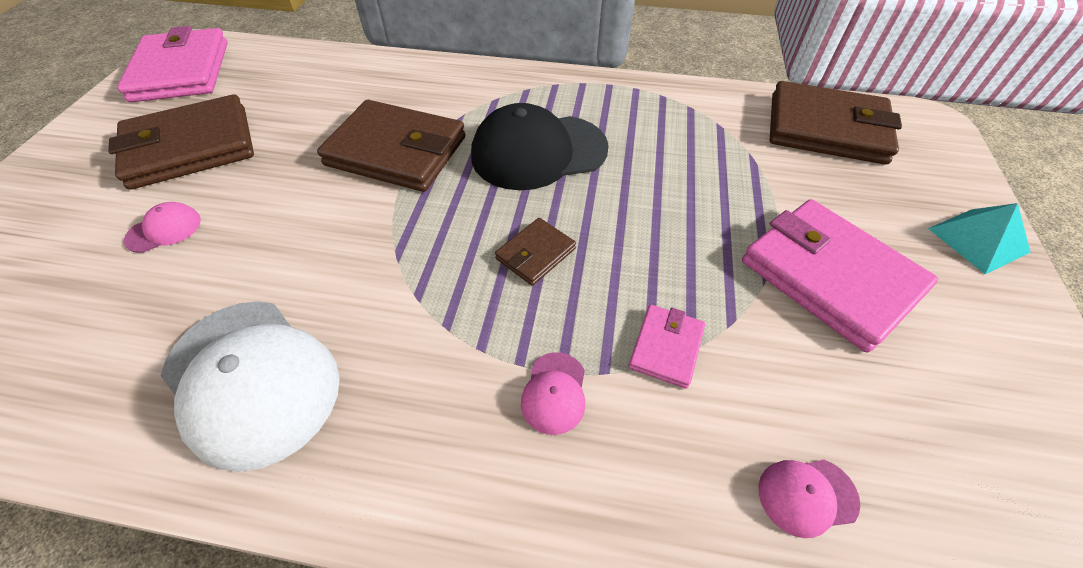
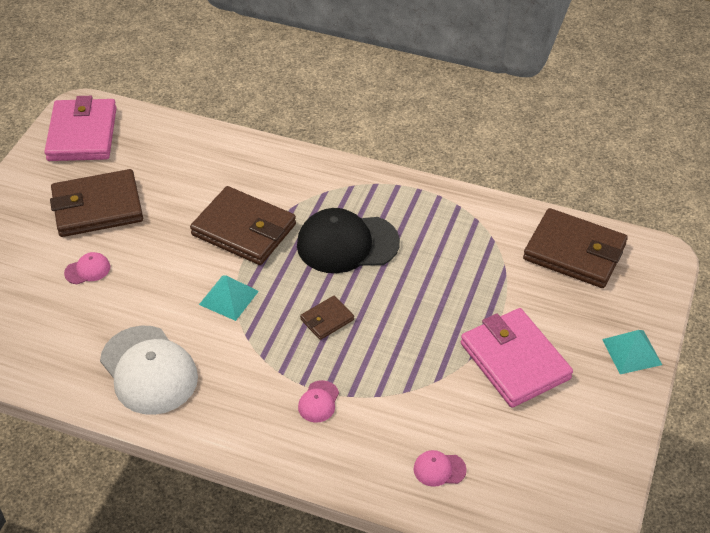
camera: 10 degrees right, 5 degrees down
(383, 242) = (229, 298): none -> turquoise pyramid
(666, 347) = (391, 387): pink wallet -> none

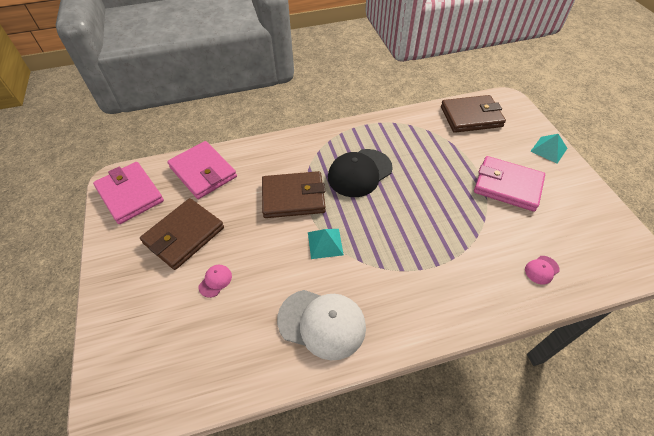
camera: 35 degrees left, 5 degrees up
(175, 148) = (203, 172): none -> pink wallet
(318, 402) = (441, 274): pink cap -> none
(327, 319) = (394, 222): brown wallet -> none

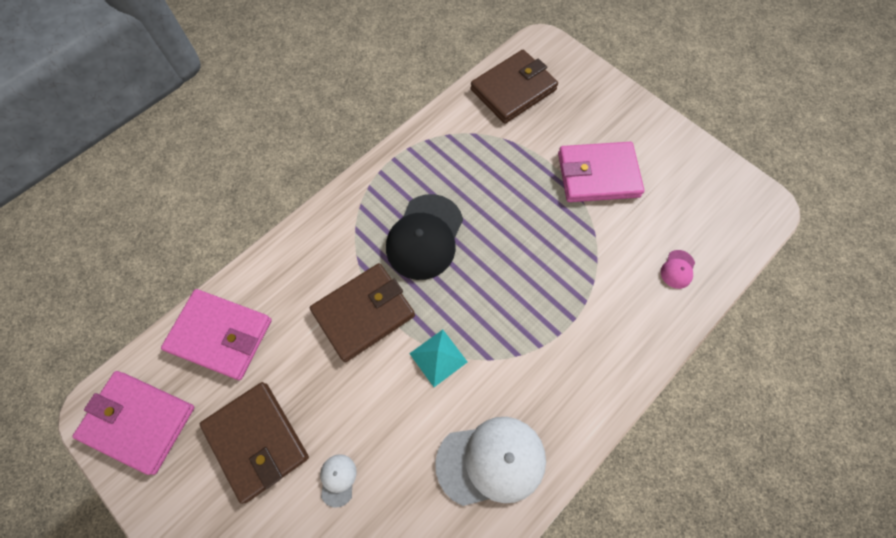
camera: 30 degrees left, 15 degrees up
(184, 235) = (257, 441): brown wallet -> brown wallet turned 45 degrees counterclockwise
(215, 281) = (338, 479): pink cap -> white cap
(549, 149) = (619, 102): turquoise pyramid -> none

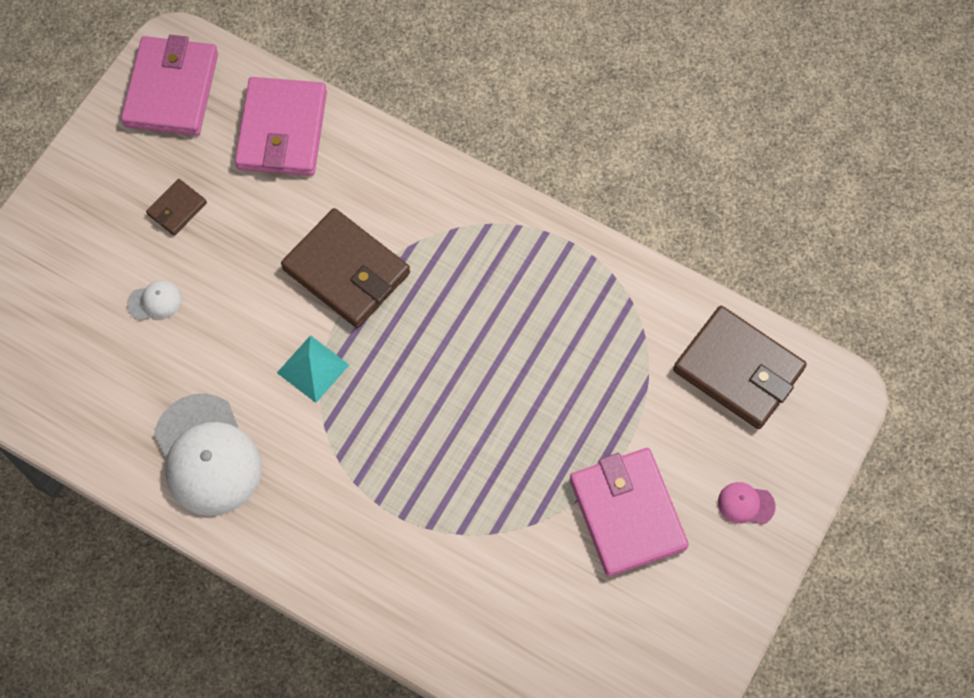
camera: 75 degrees right, 0 degrees up
(257, 441) = (177, 209): brown wallet -> brown wallet, size x0.48
(425, 237) = (466, 312): black cap -> none
(677, 269) = (508, 641): pink cap -> pink cap (745, 504)

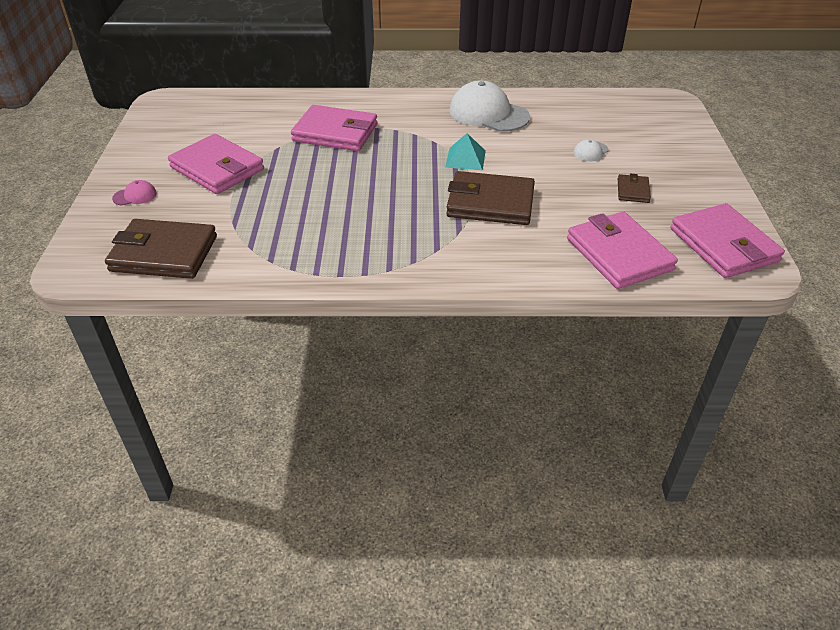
camera: 150 degrees right, 25 degrees down
(439, 519) = (335, 133): none -> pink wallet

